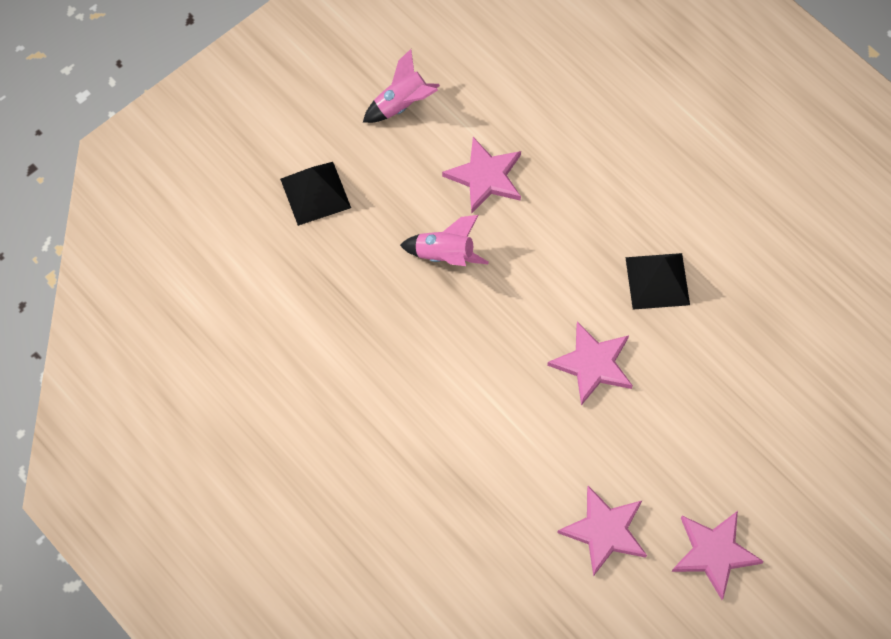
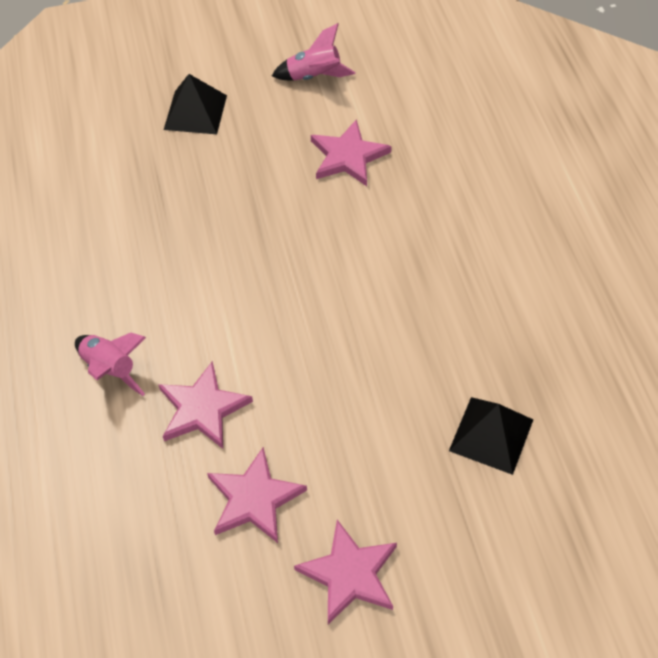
camera: 30 degrees right, 10 degrees down
(445, 255) = (270, 202): pink rocket -> pink rocket (111, 369)
(593, 364) = (342, 346): pink star -> pink star (203, 409)
(657, 281) = (451, 302): black pyramid -> black pyramid (491, 435)

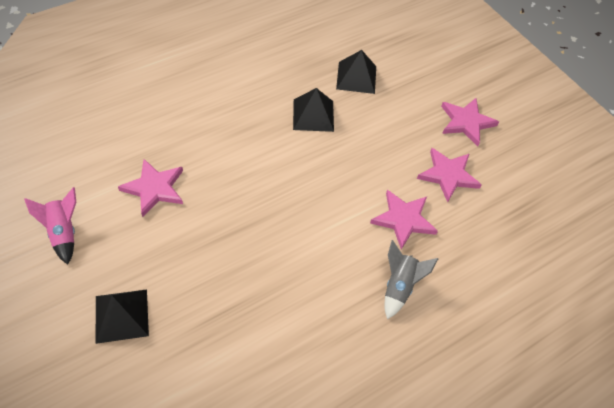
camera: 115 degrees left, 0 degrees up
(111, 369) = (399, 286): pink rocket -> grey rocket
(423, 351) = (313, 115): none -> black pyramid

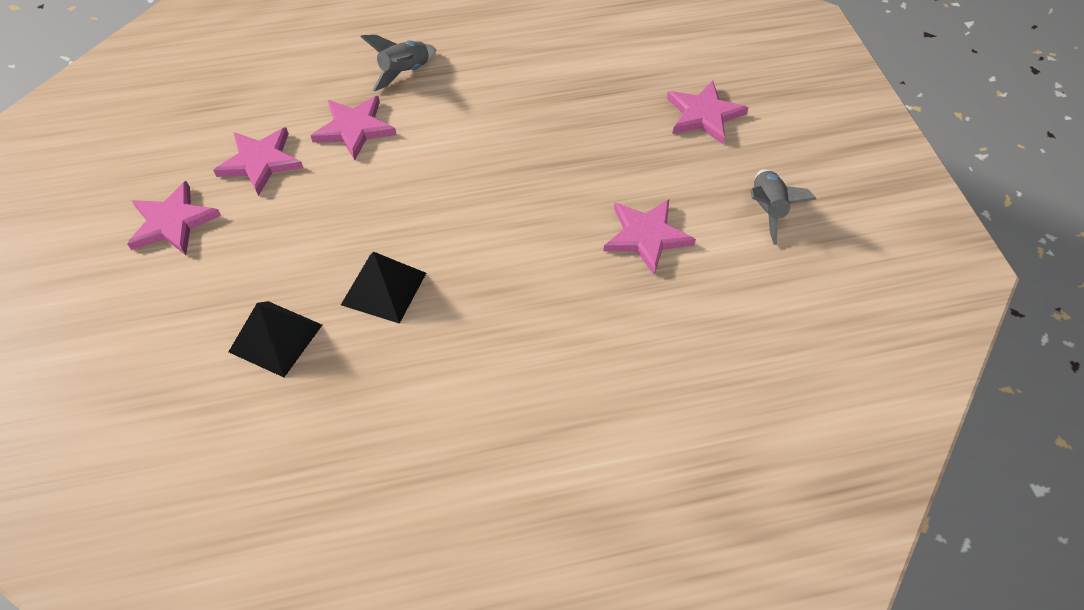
camera: 155 degrees left, 0 degrees up
(63, 233) = (767, 210): pink rocket -> grey rocket
(121, 315) = (704, 115): black pyramid -> pink star

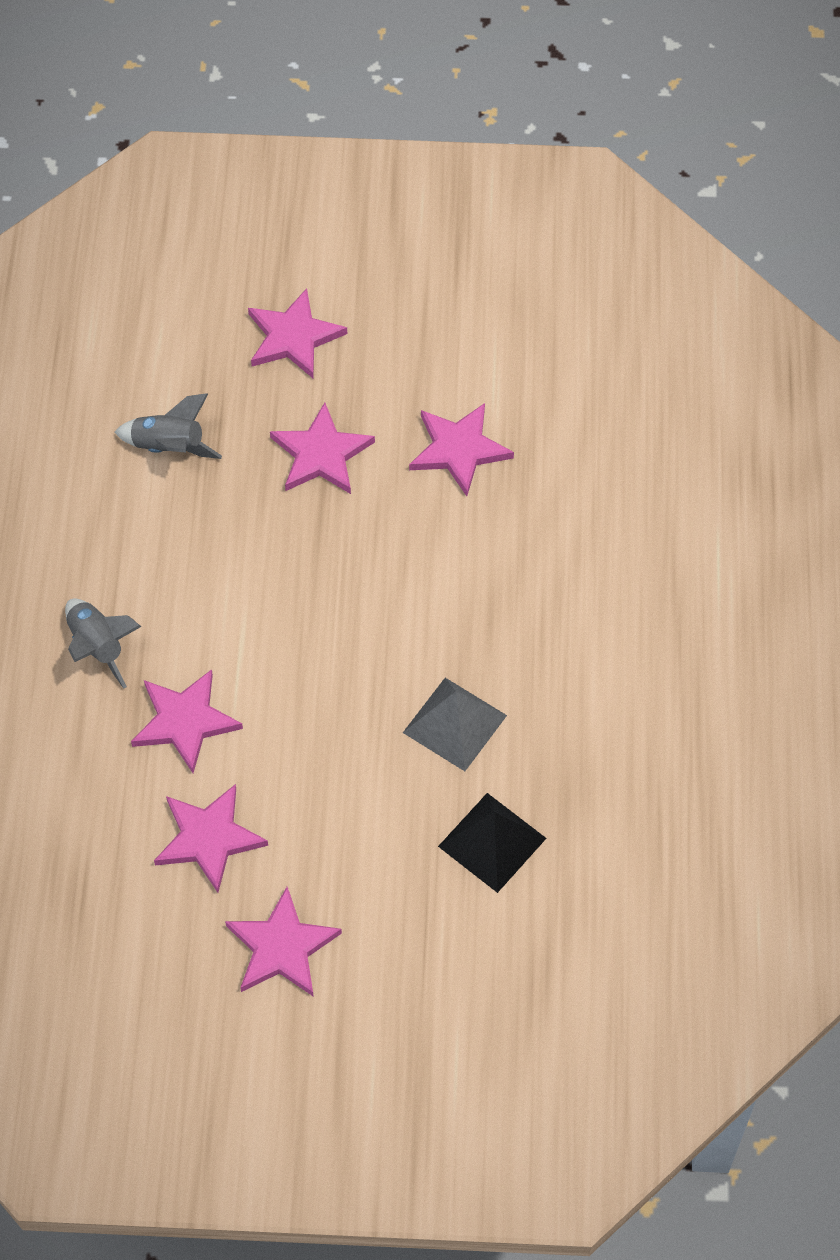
camera: 75 degrees left, 5 degrees up
(383, 288) = (454, 724): black pyramid -> grey pyramid
(606, 153) = (321, 454): none -> pink star
(767, 210) = (457, 325): grey rocket -> grey rocket (169, 447)

